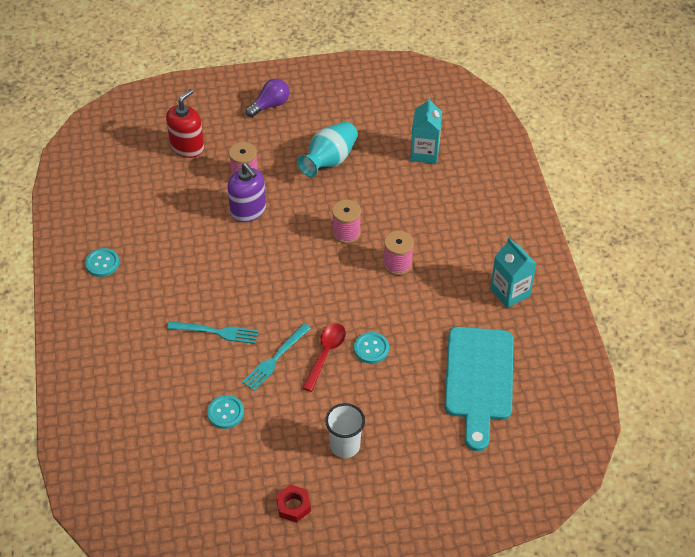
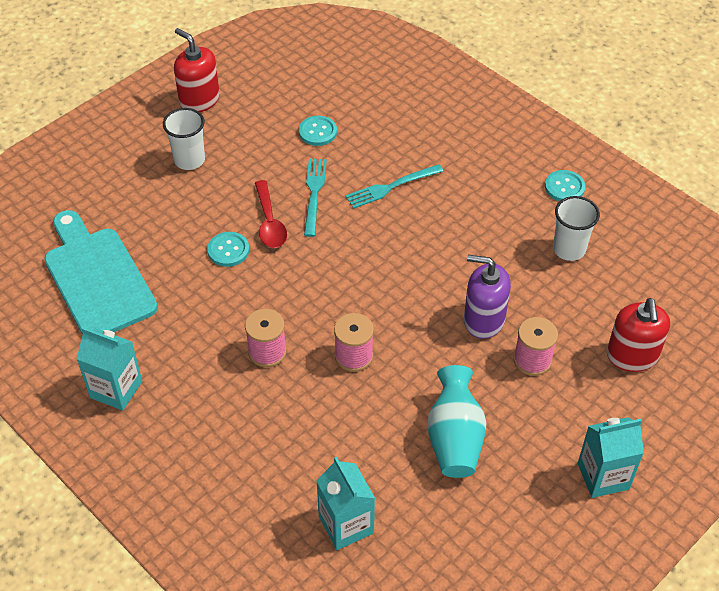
camera: 145 degrees right, 0 degrees up
(149, 222) = (569, 249): none -> white cup
(270, 105) = (603, 476): purple light bulb -> turquoise carton
(293, 506) = (199, 100): red nut -> red soap dispenser

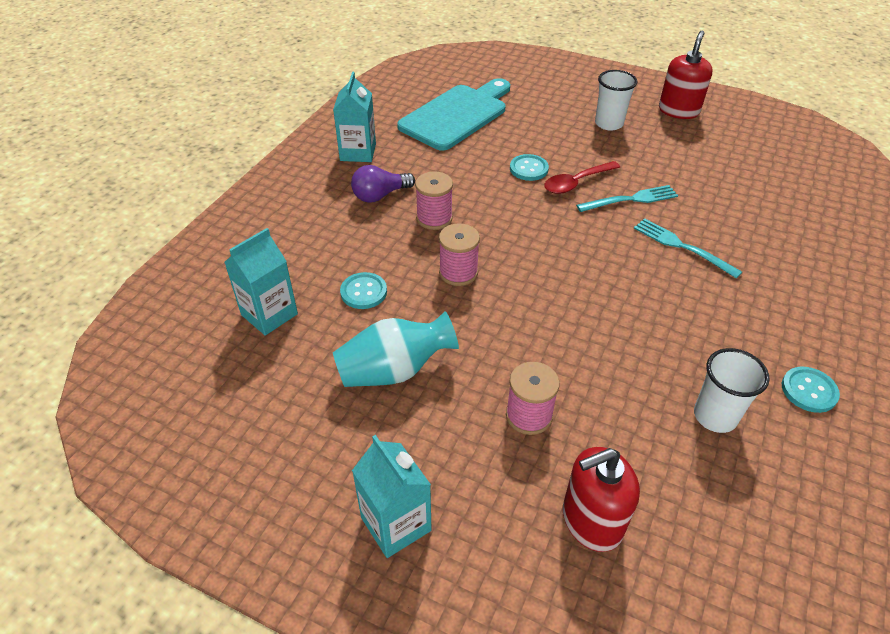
camera: 70 degrees right, 5 degrees down
(206, 388) = (380, 195): none -> purple light bulb
(318, 132) = (707, 183): turquoise button -> turquoise button (363, 292)
(484, 320) = (559, 359): purple soap dispenser -> none

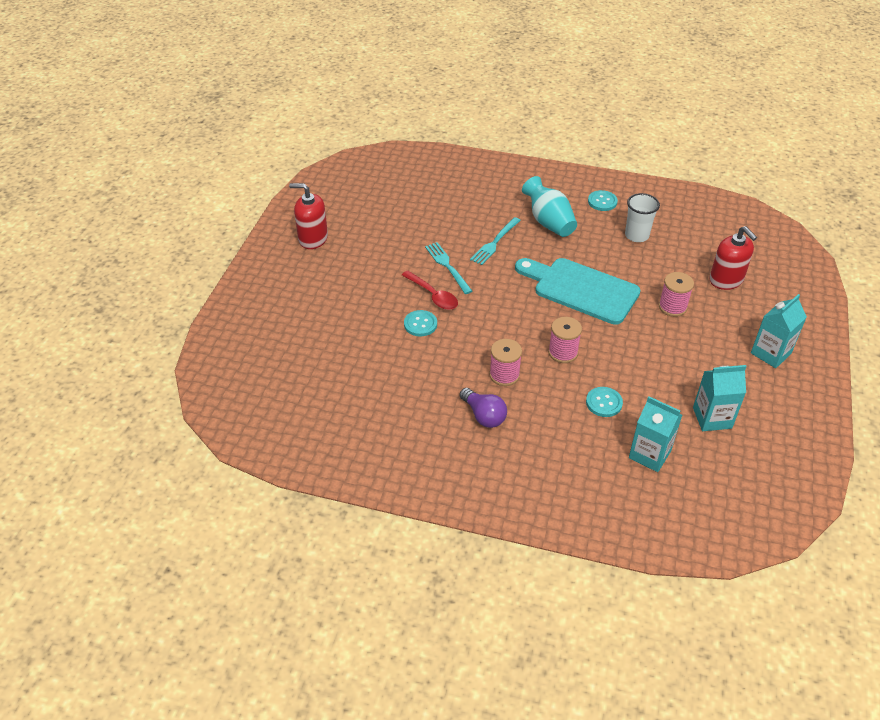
camera: 100 degrees left, 0 degrees up
(358, 152) = (421, 445): turquoise carton -> turquoise carton (712, 418)
(394, 370) = (668, 372): turquoise vase -> turquoise vase (549, 222)
(457, 115) = (341, 381): turquoise cutting board -> turquoise cutting board (581, 289)
(609, 123) = (340, 279): white cup -> none

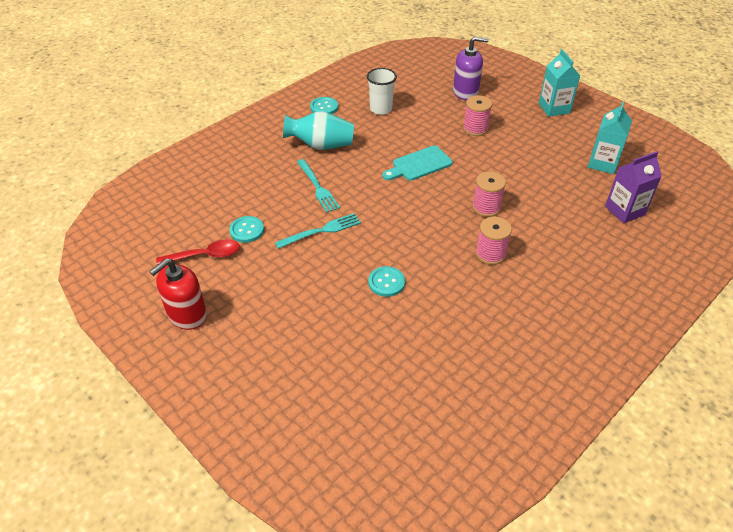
camera: 60 degrees left, 0 degrees up
(433, 295) = (354, 257): red spoon -> red spoon (205, 255)
(447, 266) = (322, 230): turquoise fork -> turquoise fork turned 150 degrees clockwise
(484, 415) = (532, 288): purple light bulb -> none
(581, 289) = (419, 164): turquoise cutting board -> turquoise cutting board, size x0.60
(604, 403) = (557, 210): turquoise button -> turquoise button (247, 230)
(649, 454) = (624, 210): turquoise carton -> purple carton
(726, 280) = (465, 92): red soap dispenser -> purple soap dispenser

